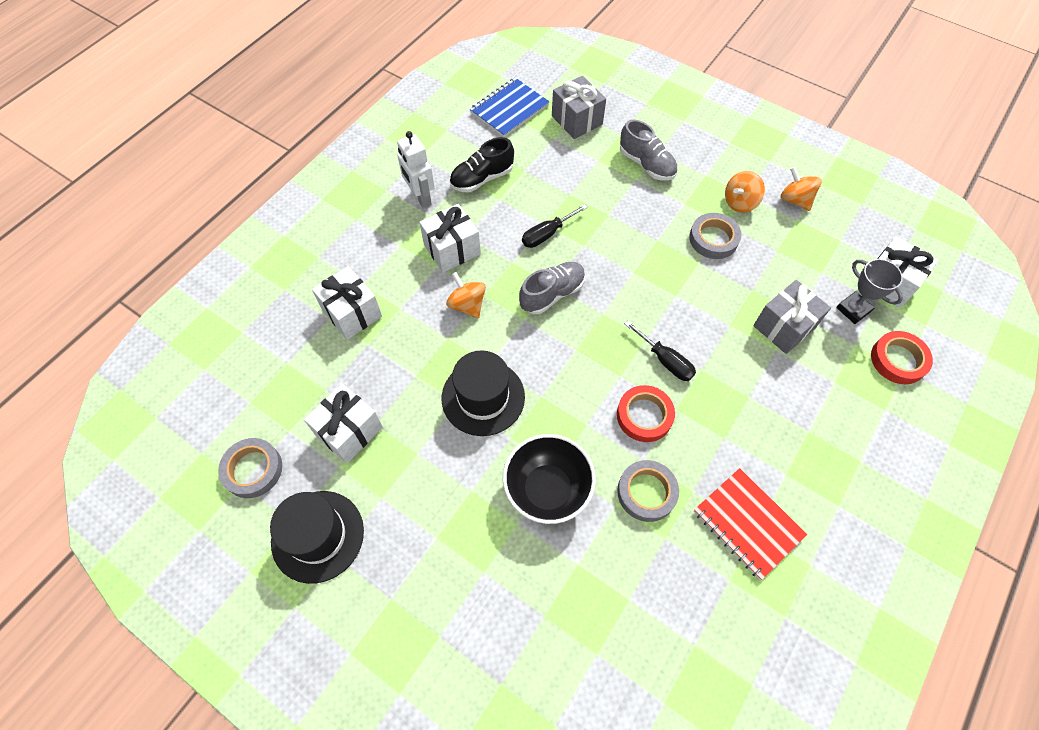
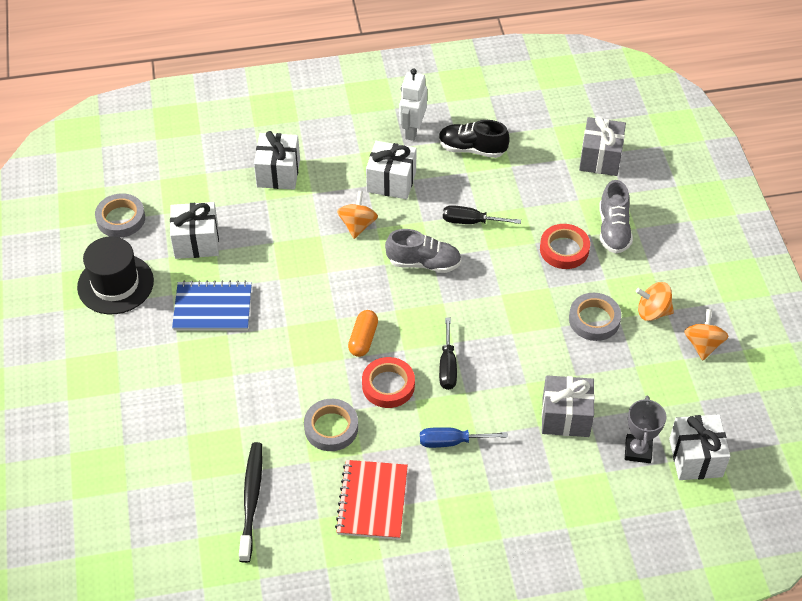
camera: 45 degrees right, 10 degrees down
(483, 397) = (298, 288): black hat -> none
(509, 109) = (556, 113): blue notebook -> blue notebook (213, 308)
(547, 489) = (272, 373): black bowl -> none
(582, 395) = (363, 339): none -> orange capsule
(664, 620) = (251, 500): none -> black toothbrush
(739, 418) = (451, 442): none -> blue screwdriver
(898, 360) = (624, 509): red tape -> red tape (564, 249)

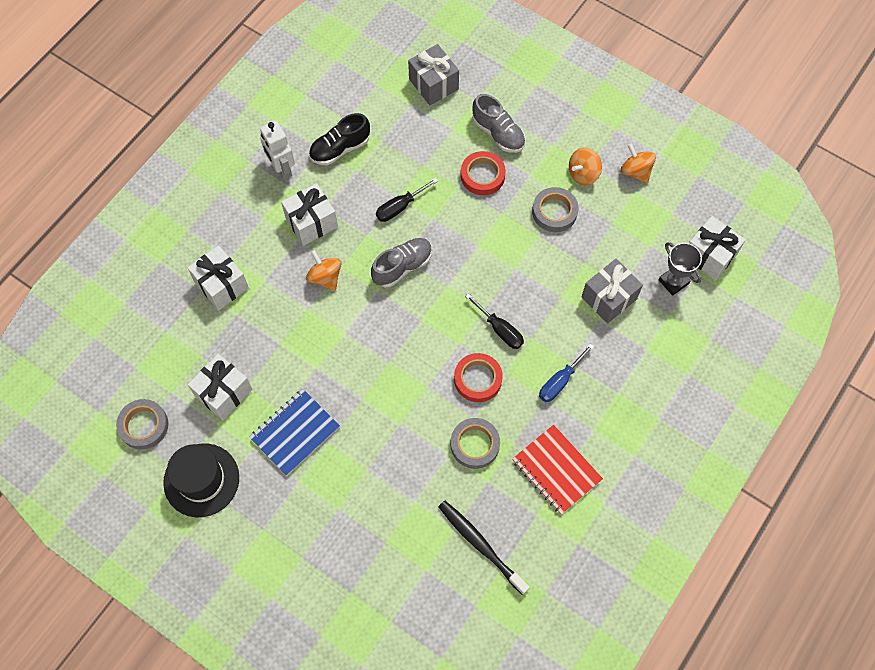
camera: 45 degrees left, 15 degrees up
(363, 339) = (424, 360): orange capsule -> none

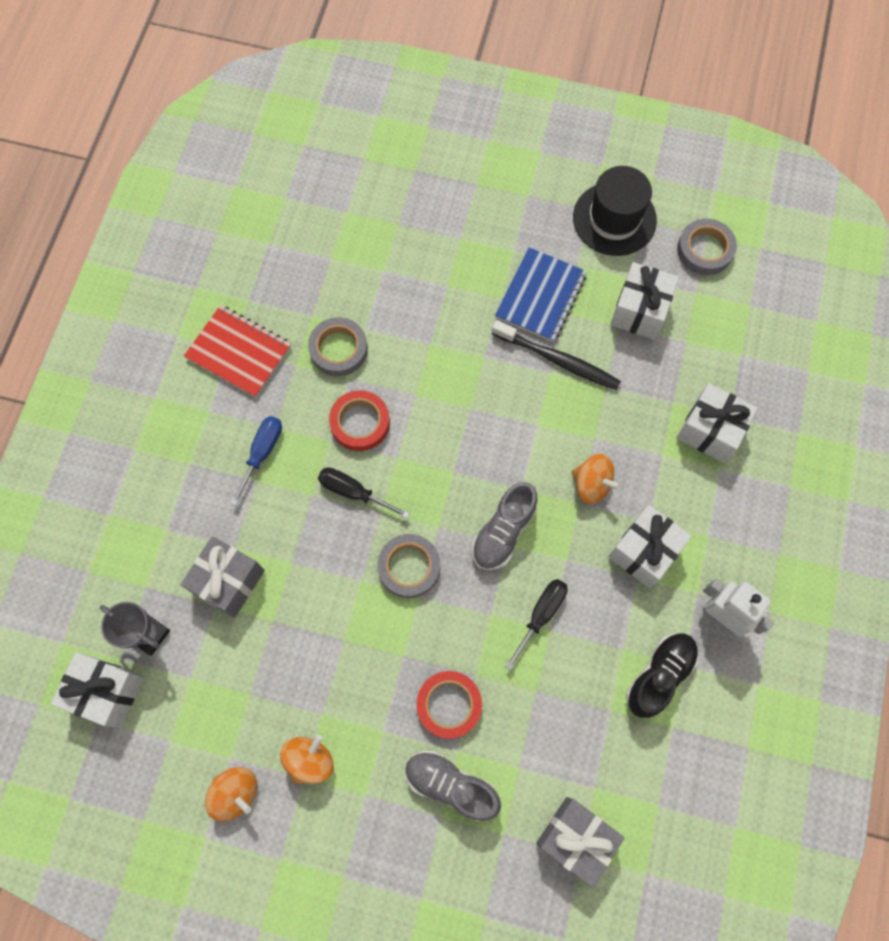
camera: 160 degrees right, 5 degrees up
(481, 545) = (298, 252): black toothbrush -> black toothbrush (557, 360)
(554, 212) = (333, 683): grey tape -> grey tape (409, 567)

